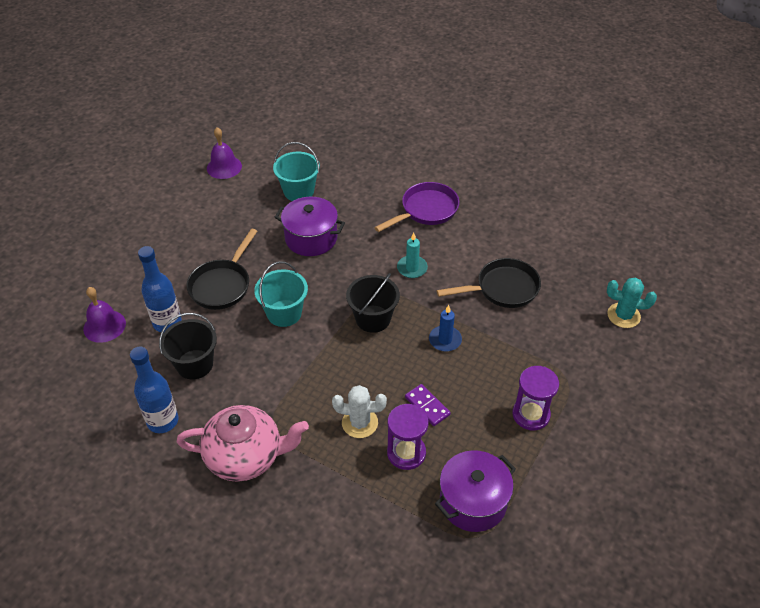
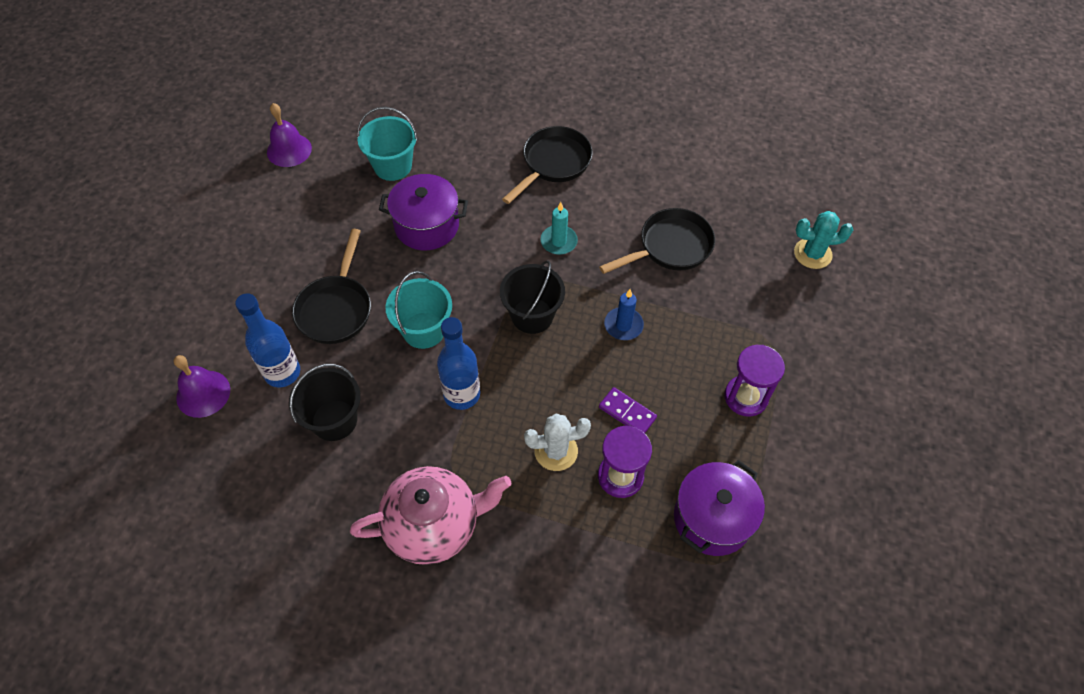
camera: 15 degrees left, 10 degrees up
(163, 421) = (318, 503): blue bottle -> blue bottle (461, 394)
(426, 210) = (553, 164): purple pan -> black pan

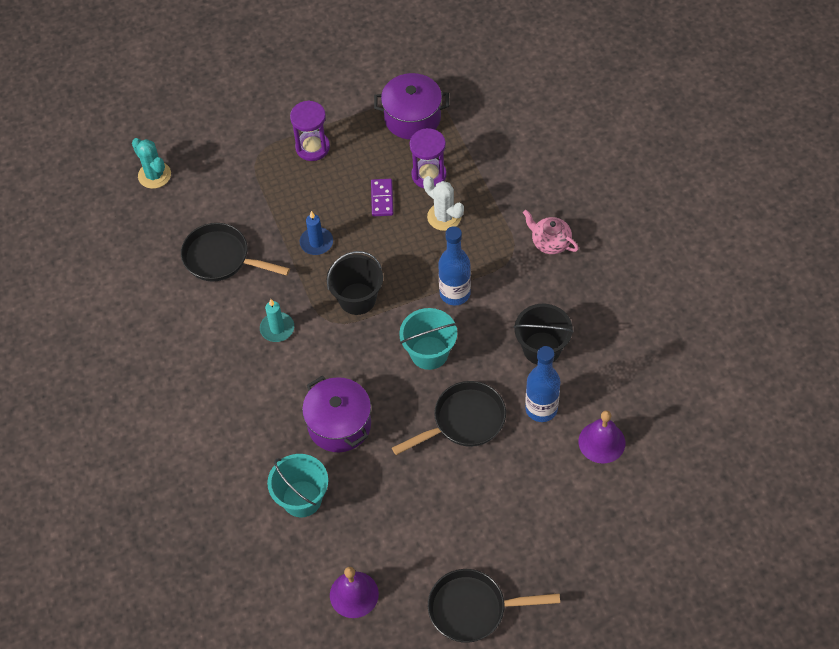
camera: 125 degrees left, 0 degrees up
(434, 525) = (550, 242): pink teapot -> pink teapot, size x0.55
(553, 164) = (200, 387): black pan -> black pan (473, 609)

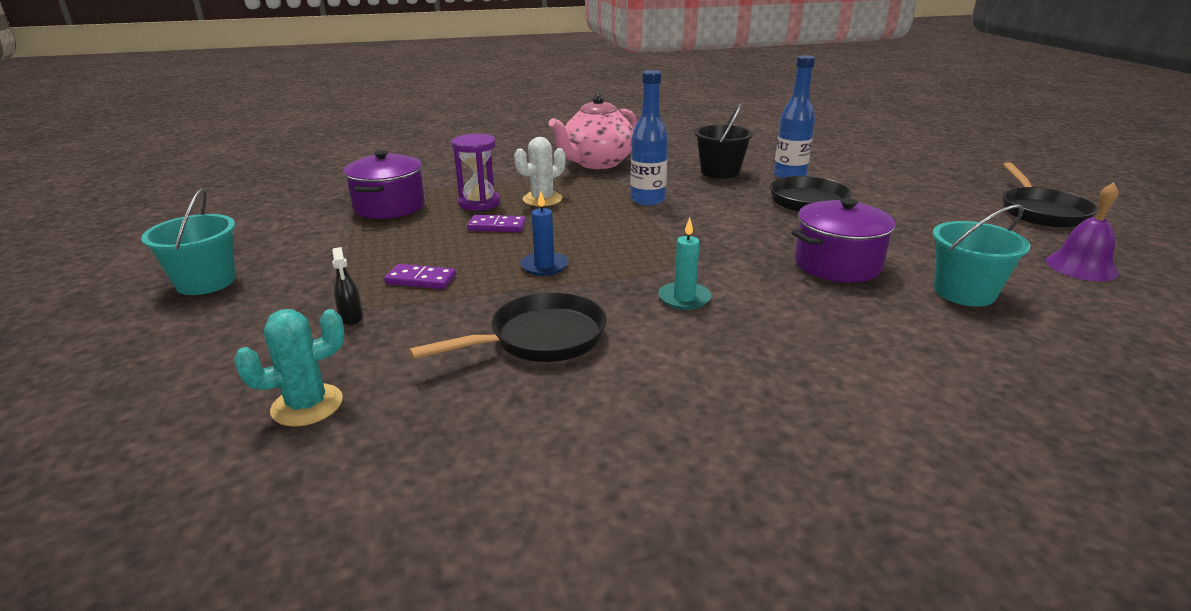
camera: 85 degrees left, 30 degrees down
(221, 258) = (540, 339): black pan -> black pan turned 150 degrees counterclockwise
(238, 160) = (351, 317): none -> black spray bottle
(289, 179) = (421, 280): none -> purple domino
(312, 147) = (379, 262): purple hourglass -> none
(357, 299) = (643, 246): black bucket -> none
(429, 353) = (725, 214): turquoise bucket -> turquoise bucket (206, 282)
(550, 242) = (596, 163): pink teapot -> pink teapot, size x1.82
(601, 442) = (820, 159): purple bell -> none

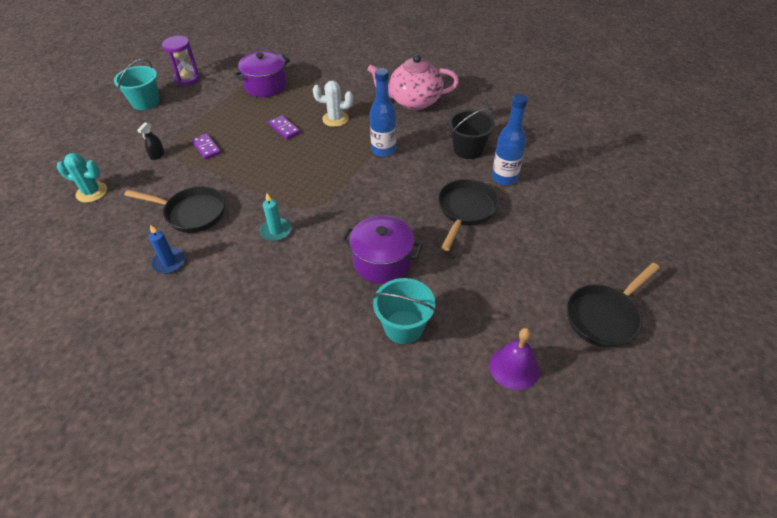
camera: 45 degrees right, 20 degrees up
(479, 203) = (304, 105): purple hourglass -> purple hourglass (187, 79)
(544, 266) = (259, 170): blue candle -> blue candle (169, 262)

